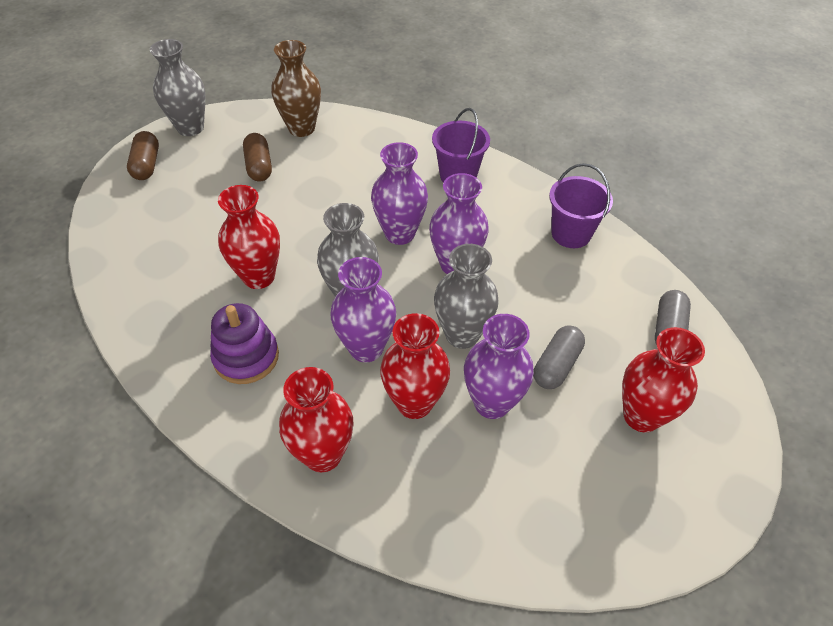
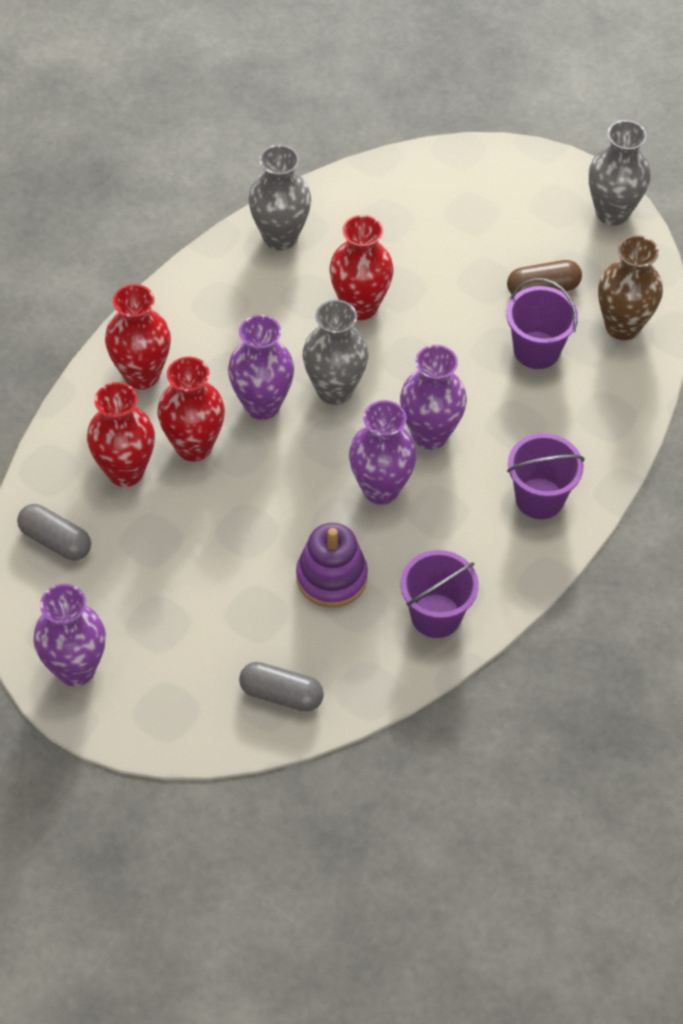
camera: 90 degrees right, 5 degrees up
(146, 165) = (537, 182): brown capsule -> none
(246, 357) = (253, 306): purple stacking toy -> purple stacking toy (331, 577)
(319, 172) = (536, 350): none -> purple bucket
(462, 335) = (278, 490): grey vase -> grey vase (280, 237)
(492, 403) = (190, 512): purple vase -> purple vase (75, 669)
(556, 365) = (235, 575): grey capsule -> grey capsule (55, 541)
(641, 416) = (168, 645): red vase -> red vase (125, 471)

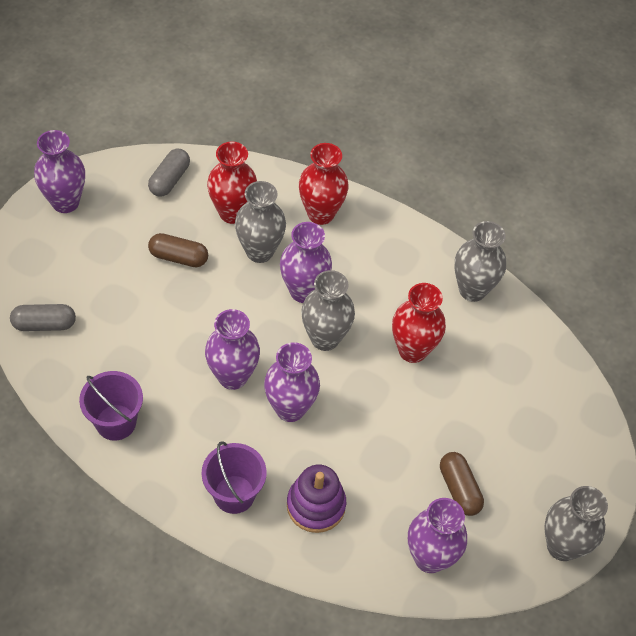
camera: 80 degrees right, 0 degrees up
(191, 537) = (178, 257): none -> brown capsule
(194, 446) = (259, 251): red vase -> grey vase
(281, 695) = (44, 324): grey capsule -> grey capsule turned 75 degrees clockwise
(331, 577) = (148, 349): purple stacking toy -> purple stacking toy (316, 505)
(536, 350) = (390, 486): purple bucket -> none
(622, 326) = (430, 558): brown vase -> purple vase

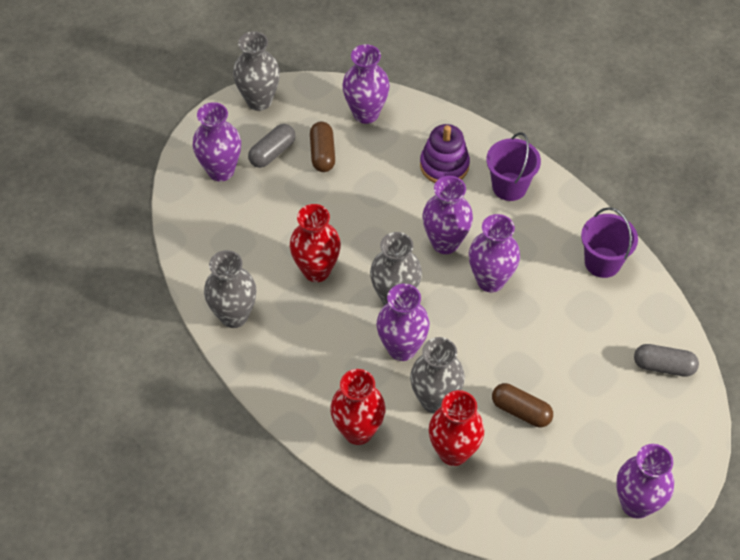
camera: 160 degrees left, 0 degrees up
(169, 180) = (515, 509): grey capsule -> grey capsule (272, 152)
(560, 441) = (221, 171): none -> purple vase

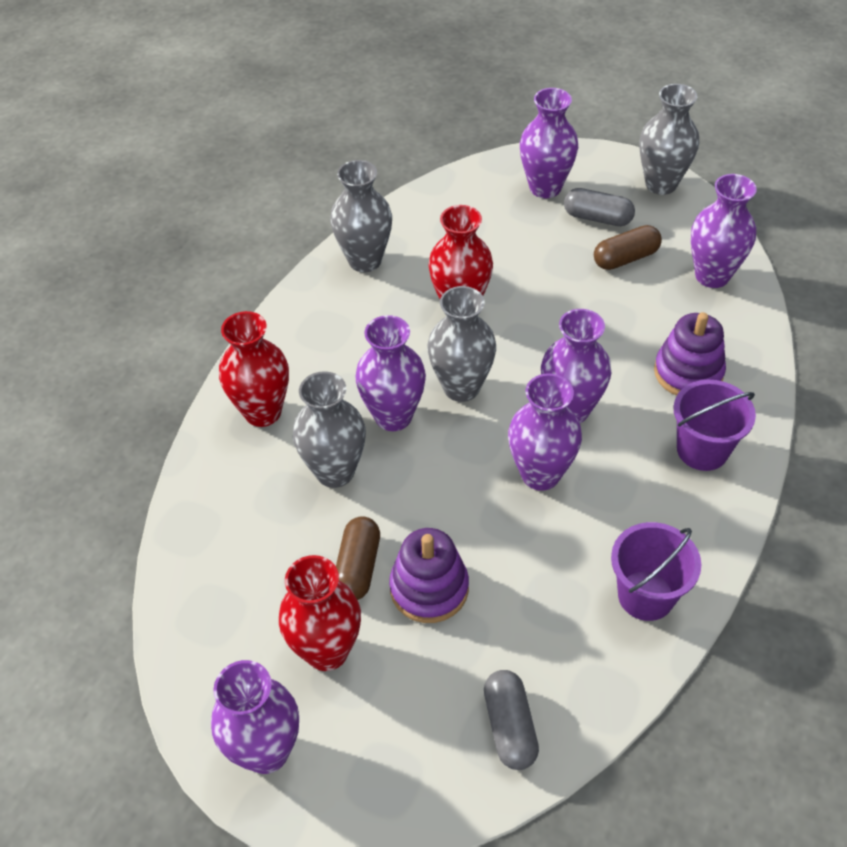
camera: 70 degrees right, 5 degrees down
(453, 452) = (269, 513): red vase -> red vase (327, 651)
(553, 375) = (429, 588): none -> purple stacking toy

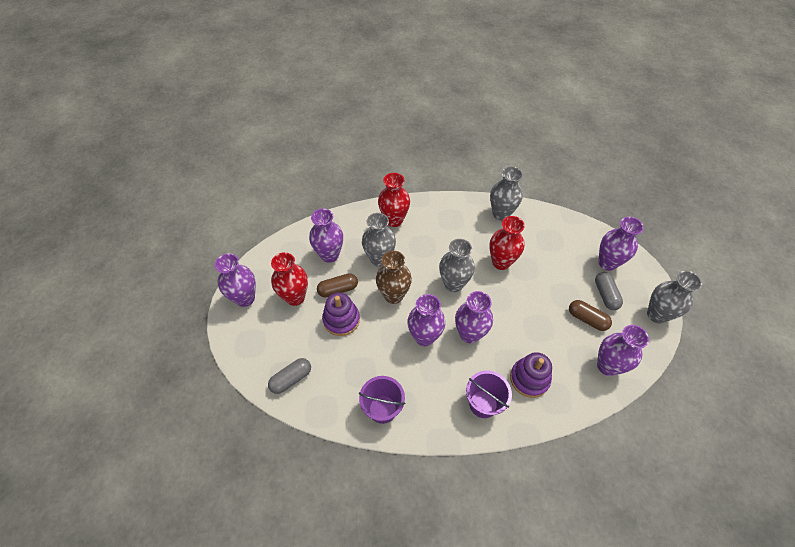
camera: 60 degrees right, 5 degrees up
(393, 416) = (420, 266): purple vase -> purple vase (329, 255)
(429, 483) = (393, 295): none -> brown vase

